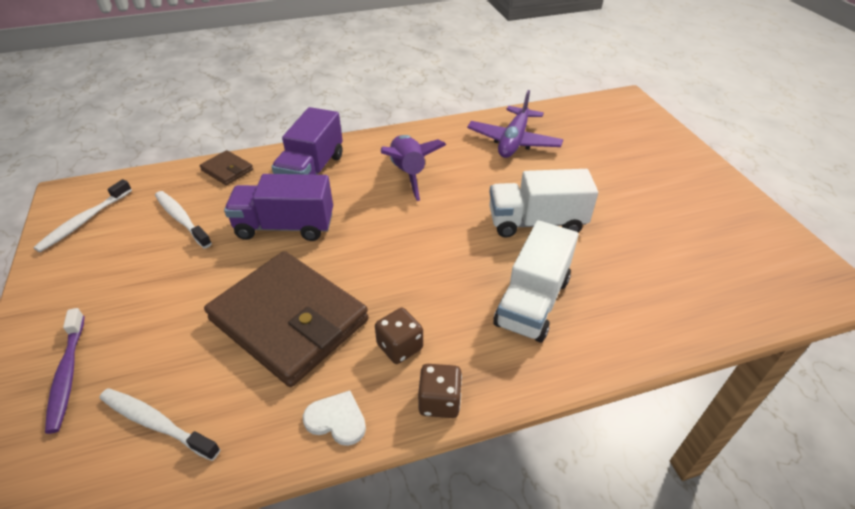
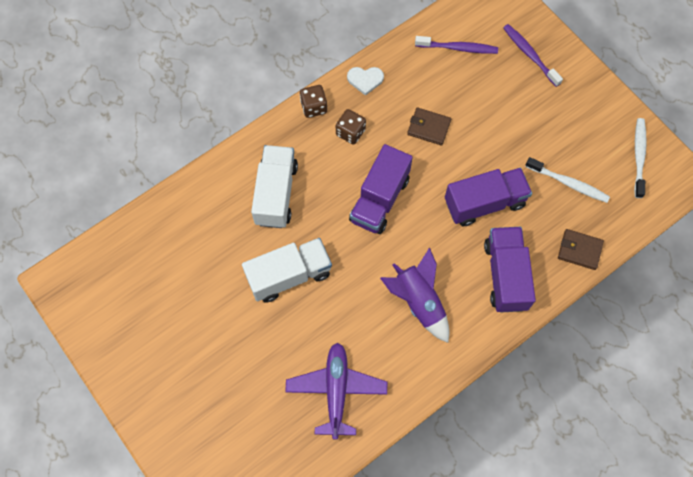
camera: 160 degrees right, 25 degrees up
(157, 423) = (458, 48): white toothbrush -> purple toothbrush
(289, 320) = (428, 127): brown wallet -> brown wallet, size x0.43
(401, 261) = (379, 199): none -> purple truck

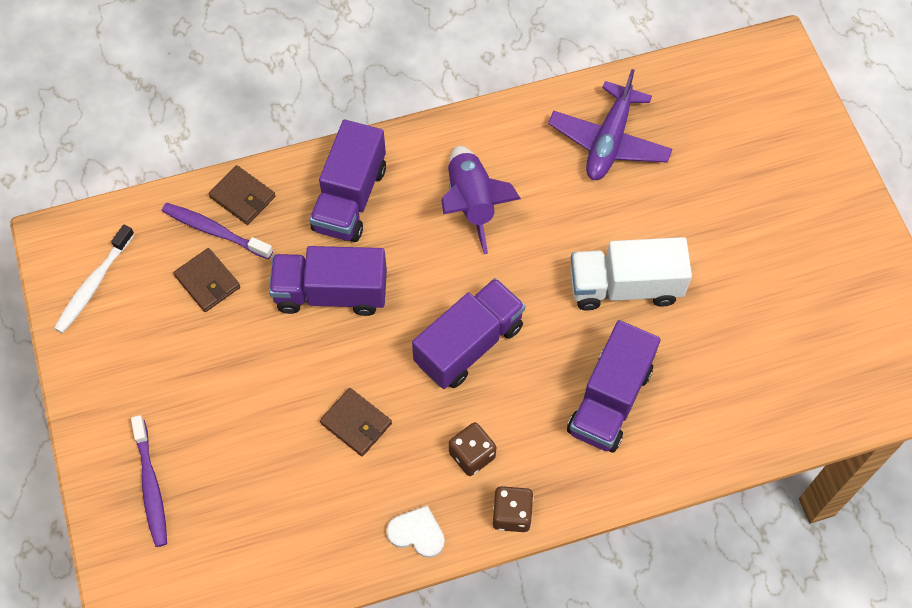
camera: 160 degrees left, 5 degrees down
(276, 194) = (609, 400): white truck -> purple truck
(458, 48) = (252, 536): purple toothbrush -> purple toothbrush (215, 231)
(568, 183) = (207, 282): white toothbrush -> brown wallet

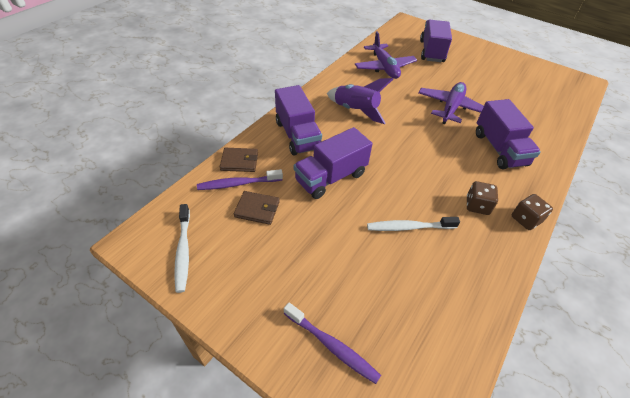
camera: 40 degrees left, 15 degrees down
(356, 423) = (409, 227): brown wallet -> white toothbrush
(417, 533) = (499, 259): white heart -> none
(469, 344) = (419, 162): purple truck -> purple truck (431, 51)
(625, 286) = (451, 108): white truck -> purple plane

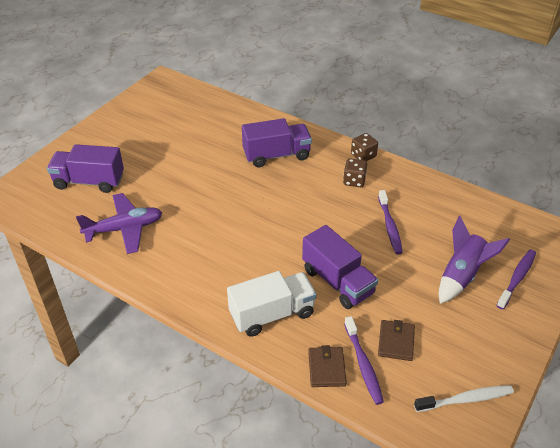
camera: 90 degrees left, 5 degrees down
(297, 135) = (272, 314): purple truck -> white truck
(355, 111) = (220, 259): purple rocket -> purple rocket (461, 275)
(409, 227) = (389, 226): white toothbrush -> purple toothbrush
(451, 108) = (212, 179): purple plane -> none

